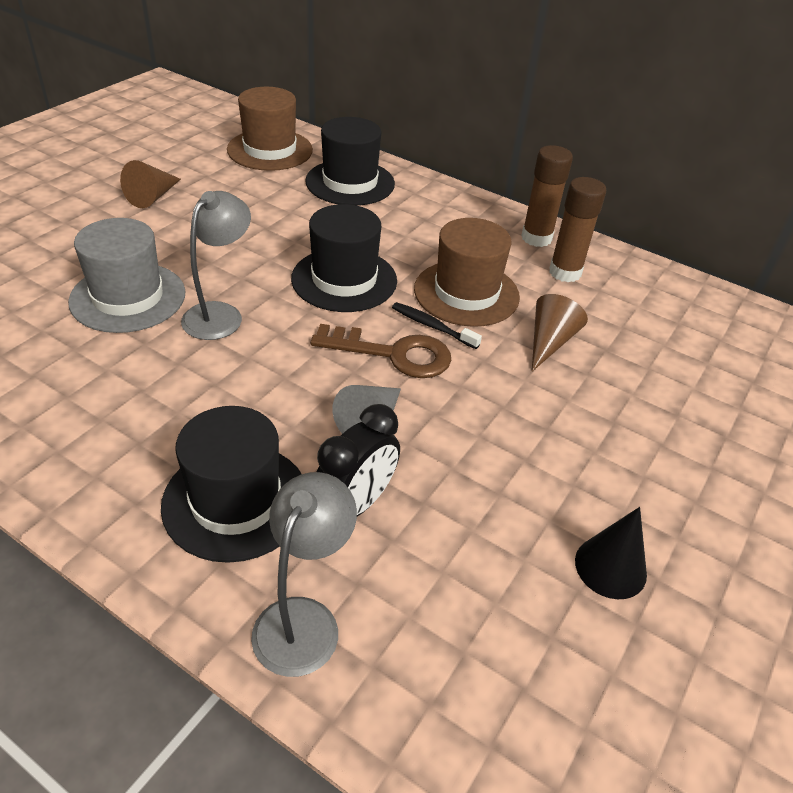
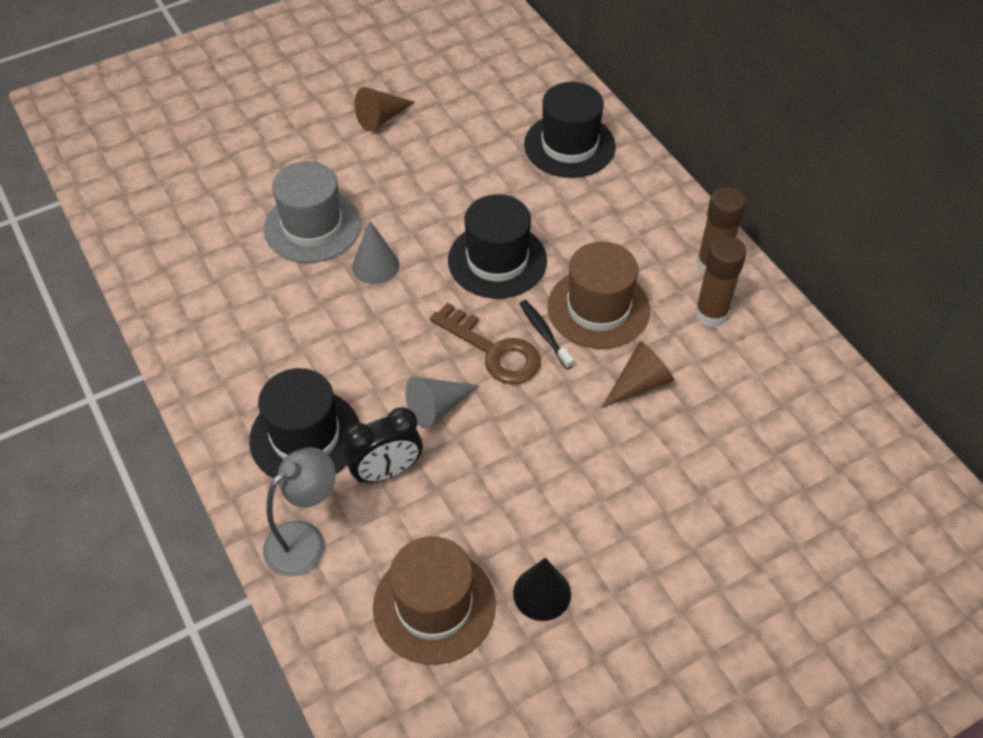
camera: 30 degrees right, 10 degrees up
(220, 314) = (375, 265): grey lamp -> grey cone
(270, 150) = (515, 83): brown hat -> brown hat (434, 606)

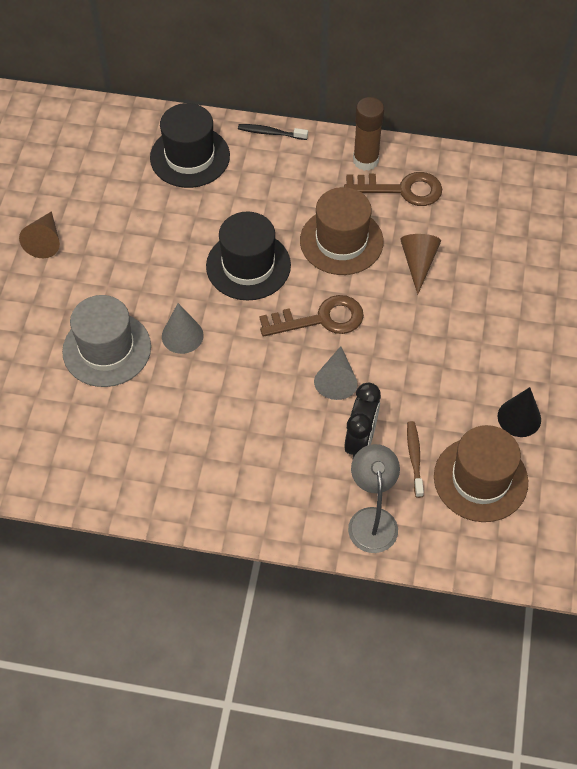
camera: 50 degrees left, 5 degrees up
(305, 436) = (290, 469): black hat -> none
(408, 530) = (414, 457): none -> brown toothbrush
(544, 333) = (333, 283): black toothbrush -> black toothbrush (270, 133)
(711, 314) = (401, 189): brown glue stick -> brown key

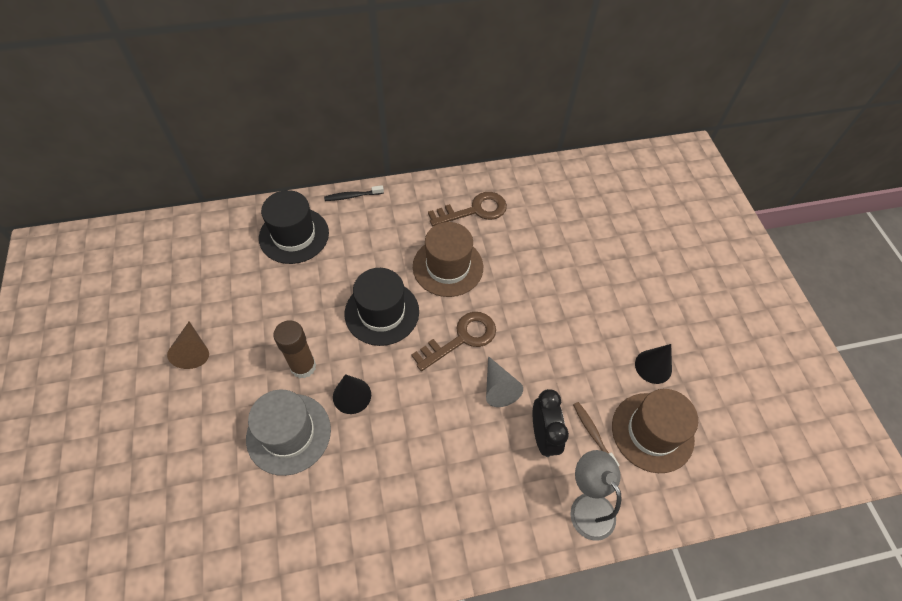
camera: 25 degrees left, 0 degrees up
(182, 335) = (352, 395): grey cone -> black cone
(365, 160) = (436, 196): brown glue stick -> brown glue stick (303, 366)
(418, 263) = (515, 265): brown cone -> none

